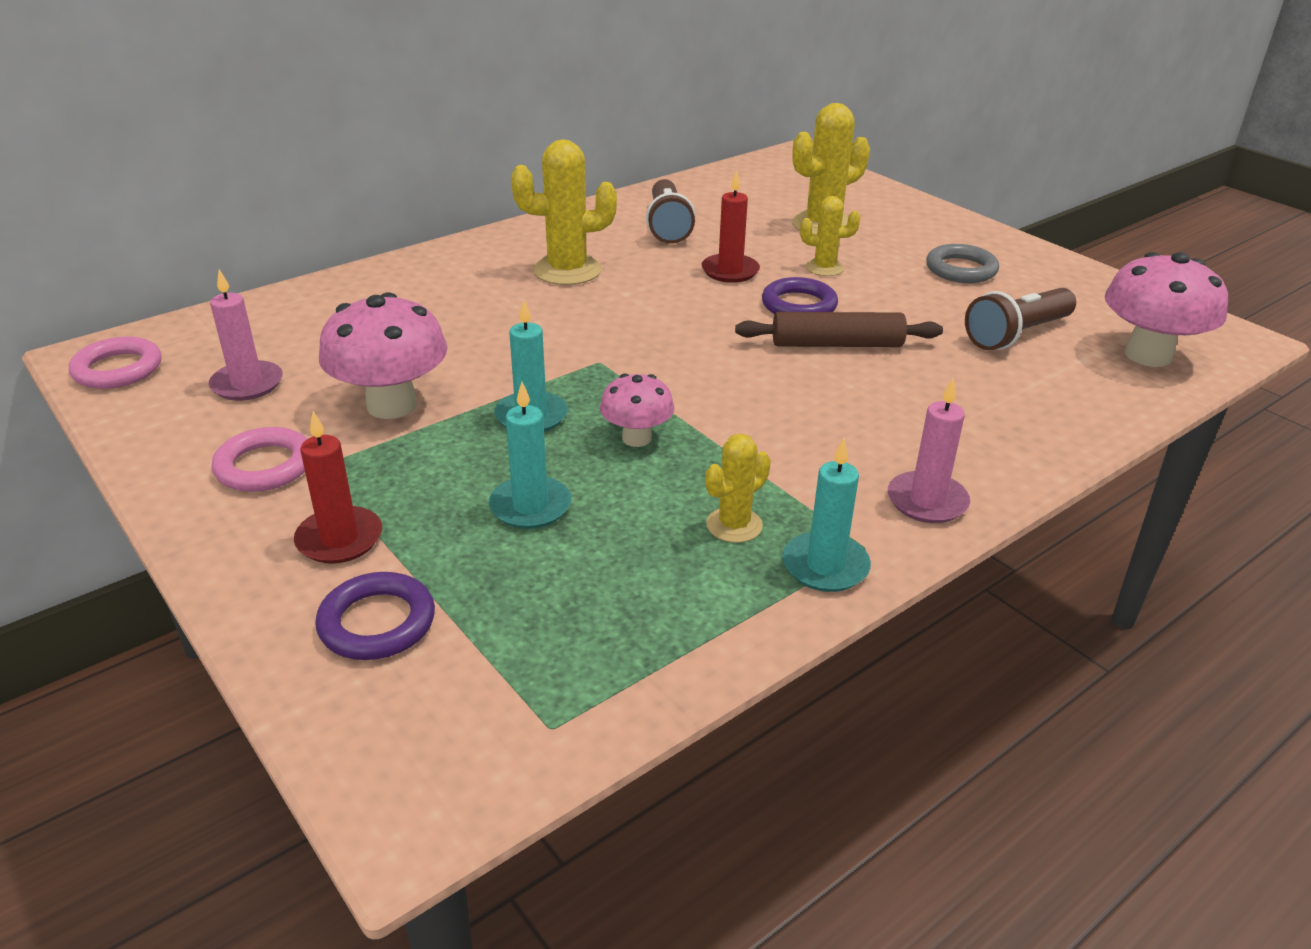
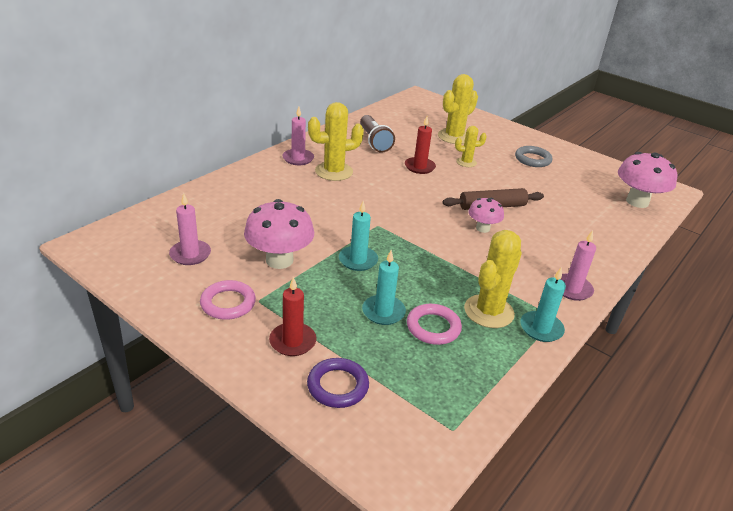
camera: 15 degrees left, 0 degrees up
(118, 369) = (107, 251): pink ring -> pink ring (433, 327)
(515, 247) = (298, 158): none -> pink candle
(636, 438) = (418, 268): pink mushroom -> pink mushroom (482, 228)
(734, 525) = (489, 311): yellow cactus -> yellow cactus, size x1.74
(799, 305) = (463, 185): purple ring -> none
(1016, 335) = (574, 195): brown flashlight -> none

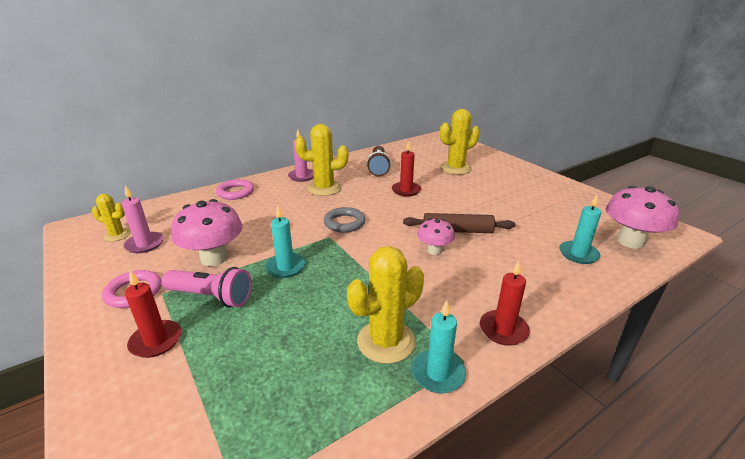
camera: 20 degrees right, 5 degrees down
(310, 297) = (211, 297): none -> pink flashlight
(337, 386) = (156, 402): purple ring -> none
(383, 312) = (270, 323): turquoise candle -> turquoise candle (578, 254)
(433, 327) = (310, 350): pink ring -> pink ring (235, 192)
(466, 162) = (454, 190): yellow cactus -> yellow cactus (117, 235)
(532, 159) = (525, 192): grey ring -> grey ring (344, 223)
(572, 289) = (503, 330): pink candle -> red candle

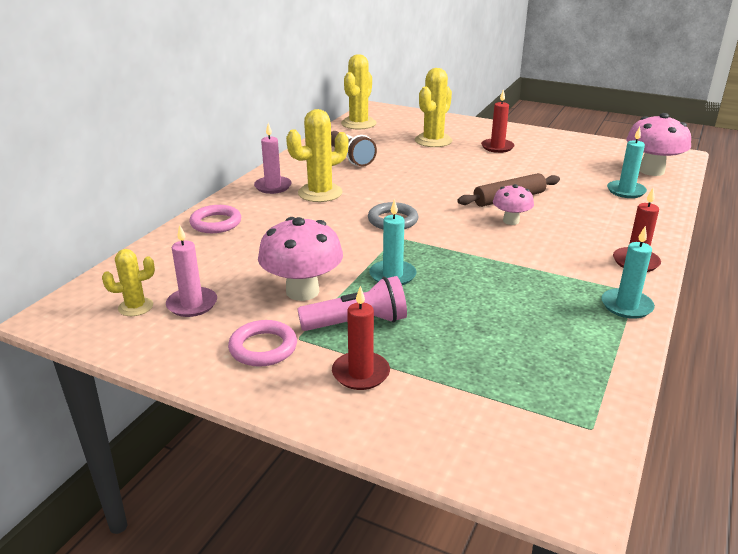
camera: 30 degrees left, 0 degrees up
(386, 341) = (562, 300): yellow cactus -> yellow cactus (358, 123)
(406, 190) = (412, 174): red candle -> red candle (497, 147)

